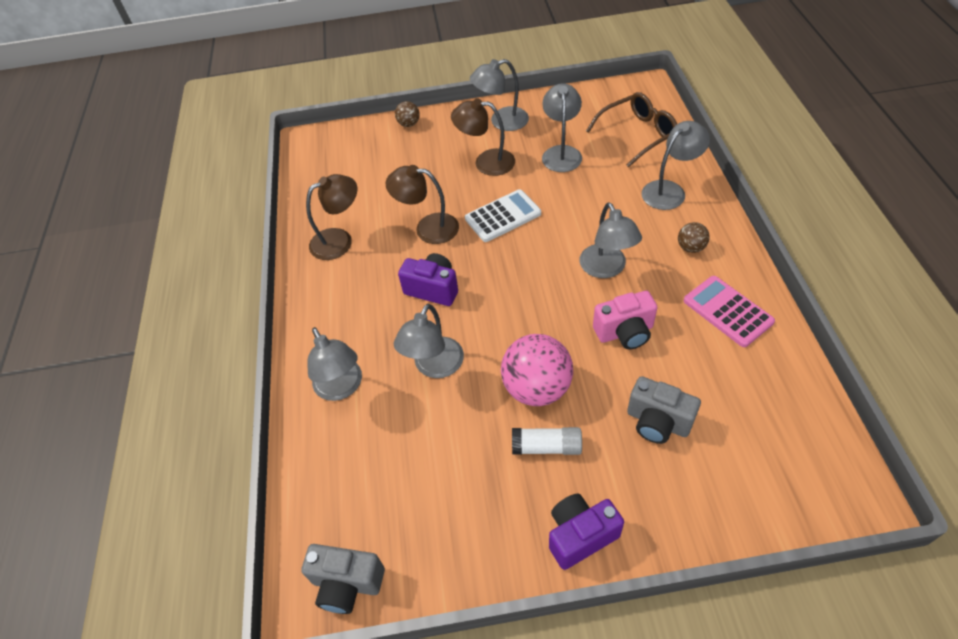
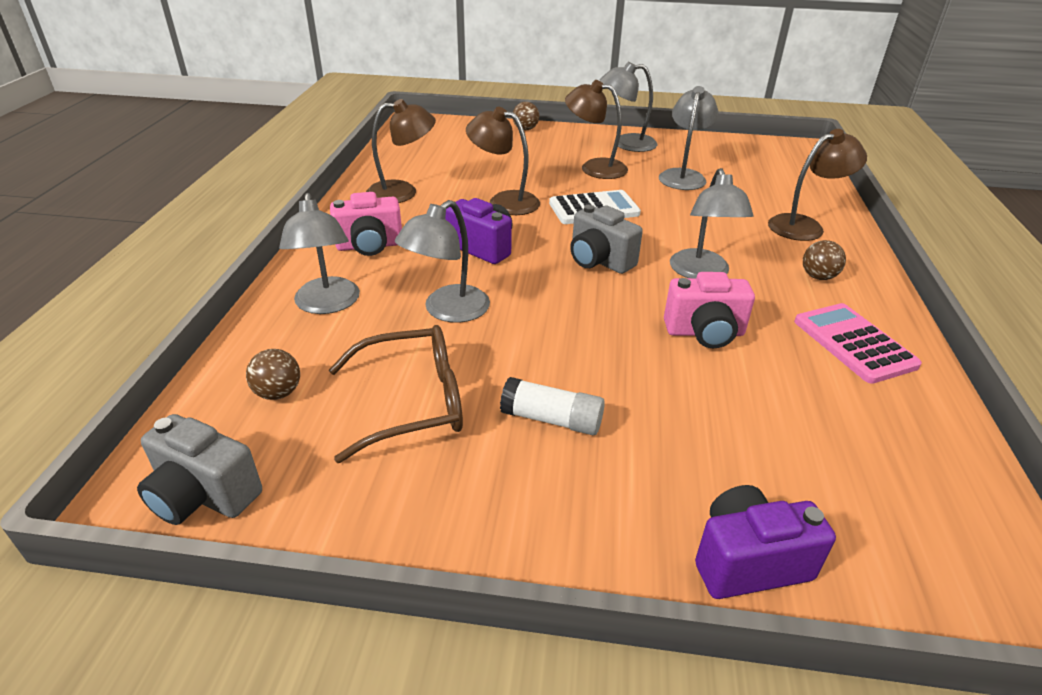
camera: 10 degrees right, 15 degrees down
(343, 314) = (370, 246): none -> pink camera
(350, 484) = (278, 393): none -> brown ball
(536, 388) = (565, 359): pink ball -> none
(580, 535) = (555, 531): purple camera -> purple camera (748, 562)
(638, 134) = (779, 178): brown glasses -> brown glasses (413, 402)
(657, 422) = (719, 431): grey camera -> grey camera (599, 261)
(669, 190) = (804, 226): grey lamp -> brown lamp

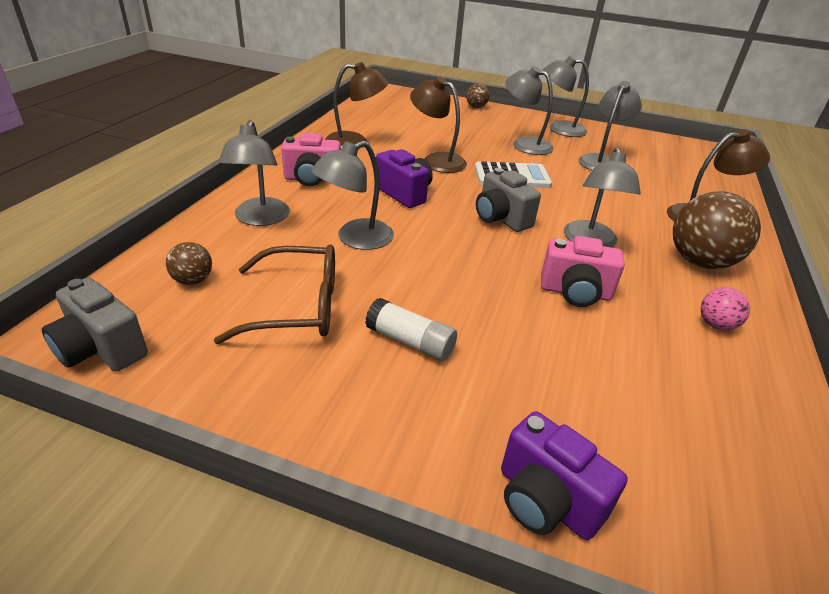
camera: 10 degrees right, 0 degrees up
(594, 167) = (524, 144): brown lamp -> grey lamp
(748, 562) = (545, 500): purple camera -> purple camera turned 135 degrees counterclockwise
(818, 277) = (700, 262): brown ball -> brown ball, size x2.04
(853, 343) = (716, 325): pink calculator -> pink ball

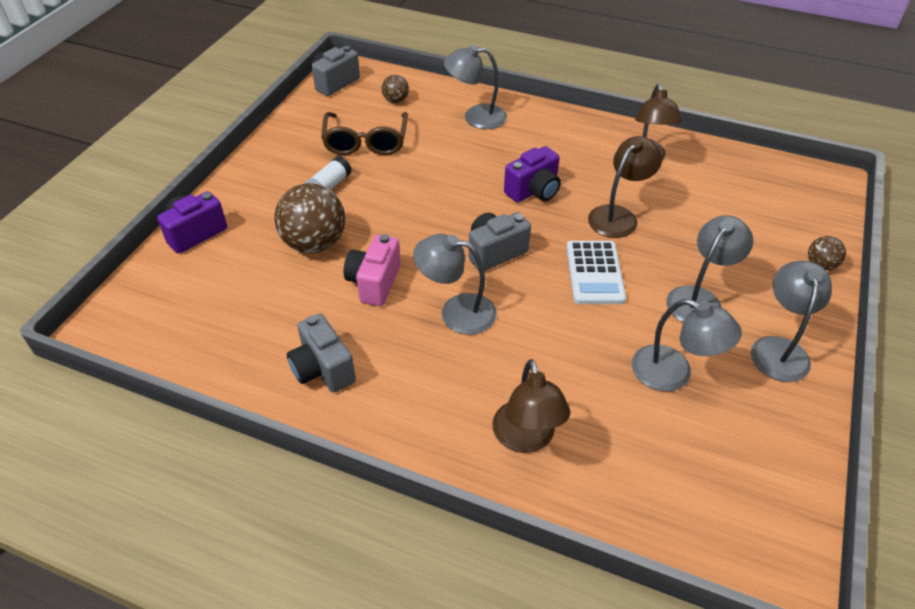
camera: 95 degrees right, 10 degrees up
(312, 179) = (549, 137): pink camera -> none
(355, 239) = (450, 164): grey lamp -> none
(700, 262) = (424, 396): brown ball -> brown ball (315, 243)
(716, 325) = (323, 369): pink ball -> grey camera

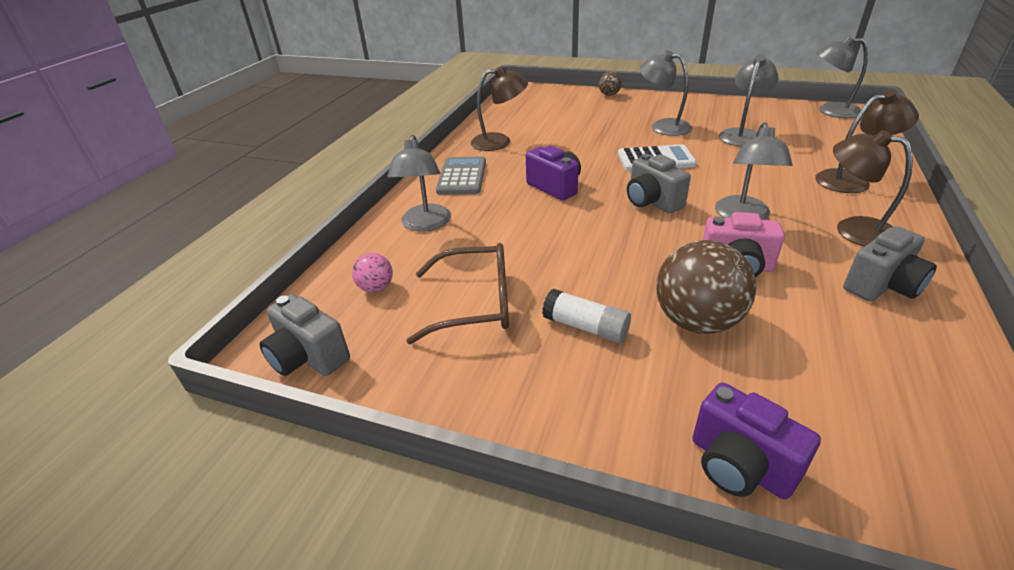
camera: 90 degrees left, 10 degrees down
(395, 100) = (376, 288): brown ball -> pink ball
(561, 134) = (462, 177): none -> grey calculator
(618, 216) = (580, 151): brown lamp -> brown lamp (853, 229)
(779, 349) = (694, 107): grey lamp -> grey lamp (830, 111)

